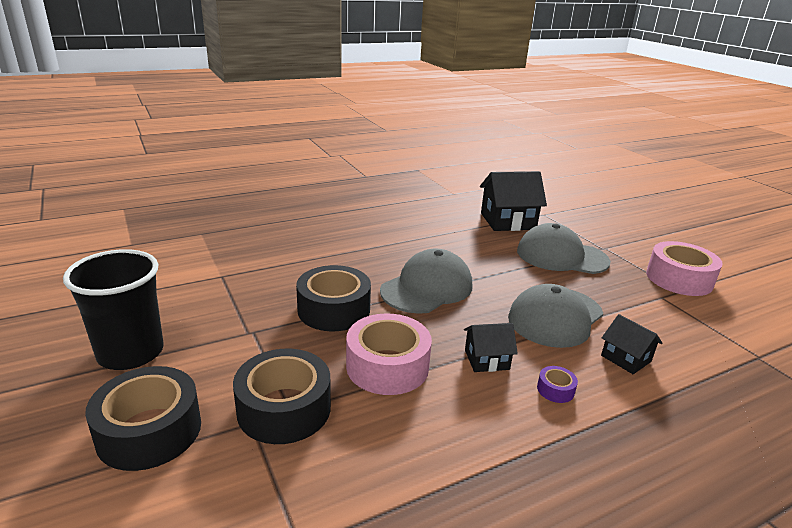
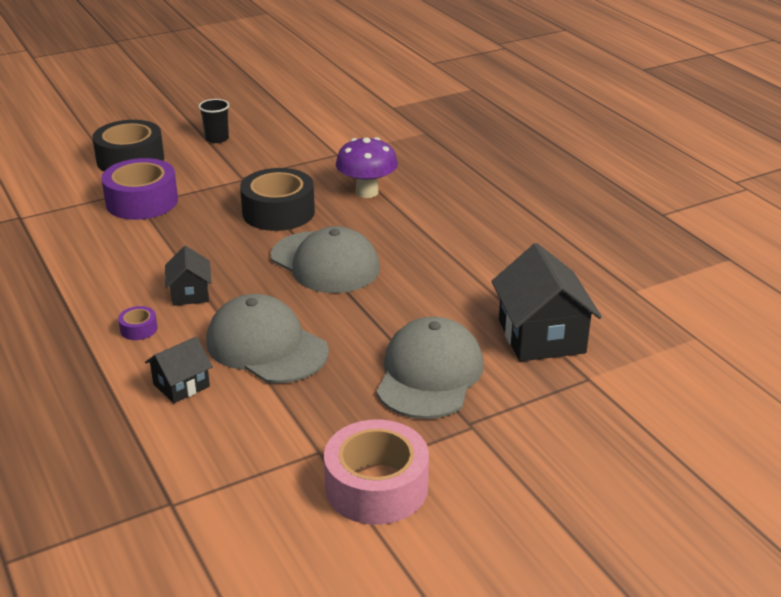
camera: 90 degrees right, 5 degrees up
(131, 353) = (217, 139): black cup -> black cup, size x0.49
(284, 408) = (142, 201): black tape -> purple tape
(307, 265) = (367, 192): none -> purple mushroom
(387, 366) = (187, 242): pink tape -> none

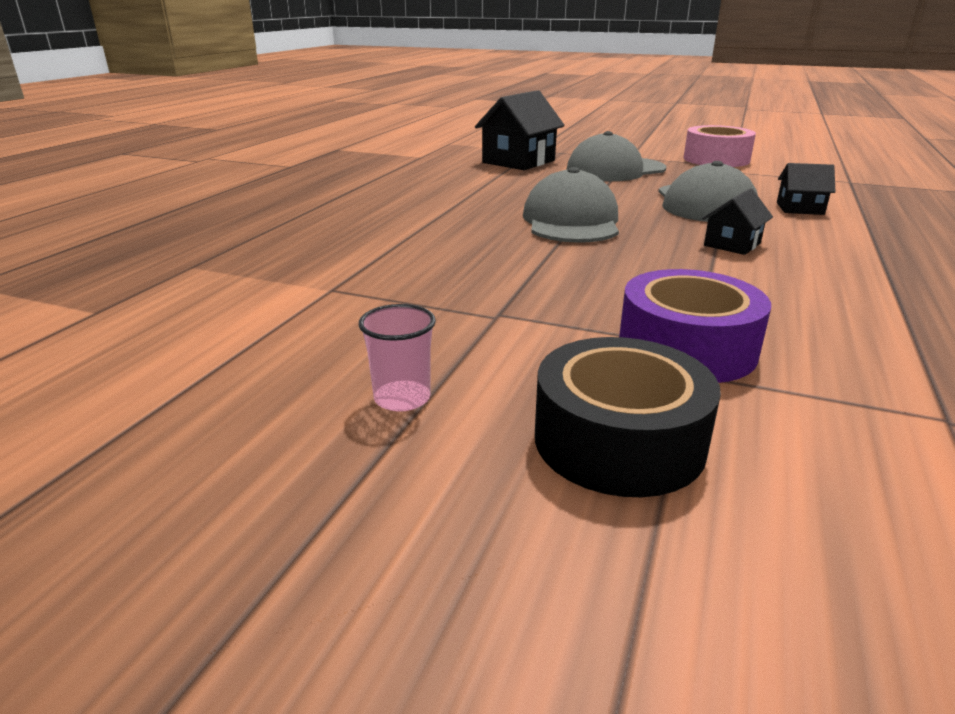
camera: 130 degrees left, 5 degrees down
(138, 329) = (812, 241): purple tape -> none
(217, 139) = (402, 398): black cup -> pink cup
(278, 212) = (532, 265): black tape -> none
(367, 192) = (411, 245): purple mushroom -> none

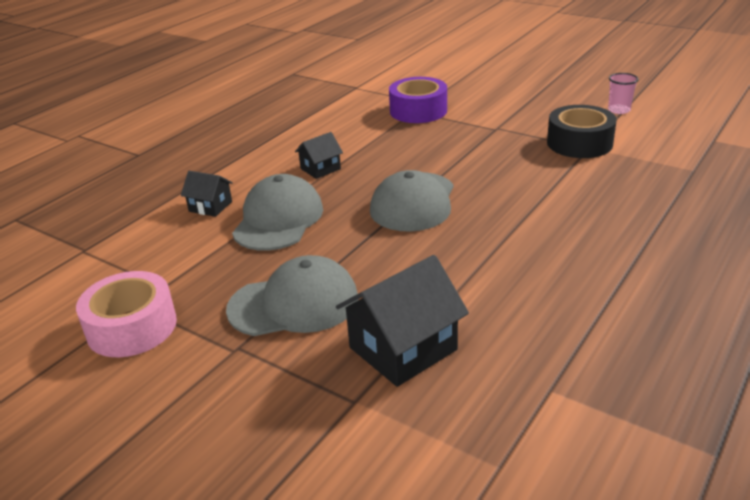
camera: 165 degrees left, 5 degrees up
(402, 398) = (540, 99): pink cup -> pink cup (619, 110)
(619, 440) = (467, 87): black tape -> black tape (579, 143)

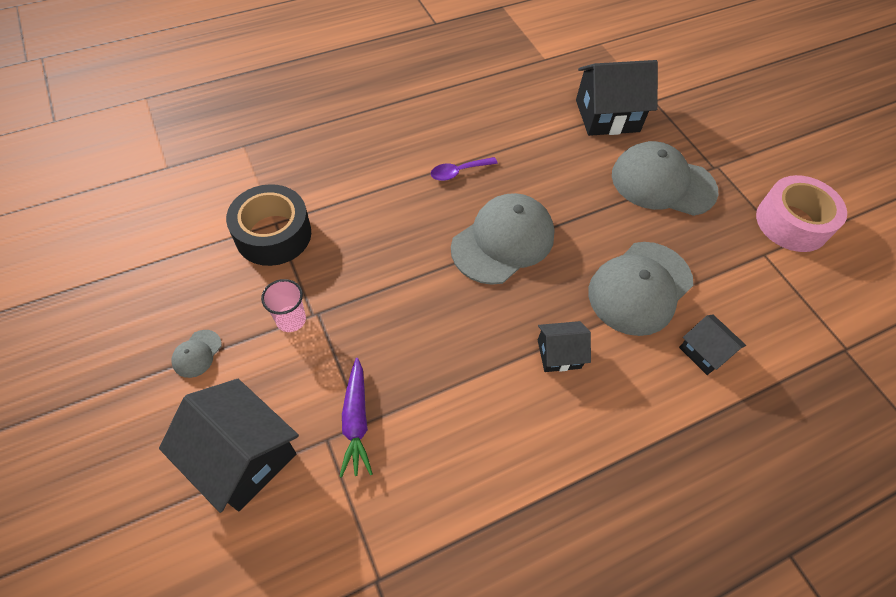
camera: 155 degrees left, 25 degrees up
(418, 111) = (356, 421): purple tape -> purple carrot
(460, 87) = (243, 456): none -> black house
(502, 227) = (458, 172): none -> purple spoon
(535, 98) = (197, 353): none -> grey cap
(619, 110) = (159, 264): pink cup -> pink cup (291, 319)

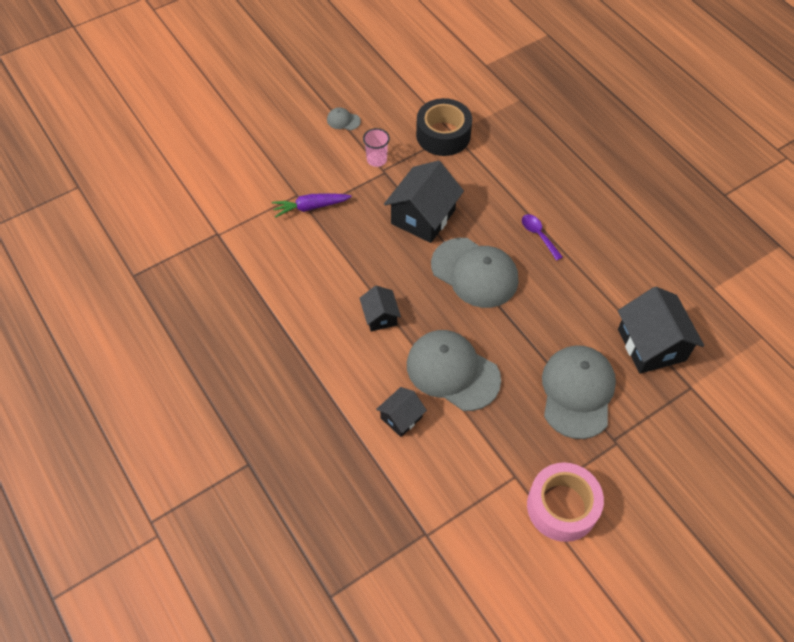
camera: 85 degrees right, 0 degrees up
(243, 456) = (281, 158): black house -> black house (423, 217)

